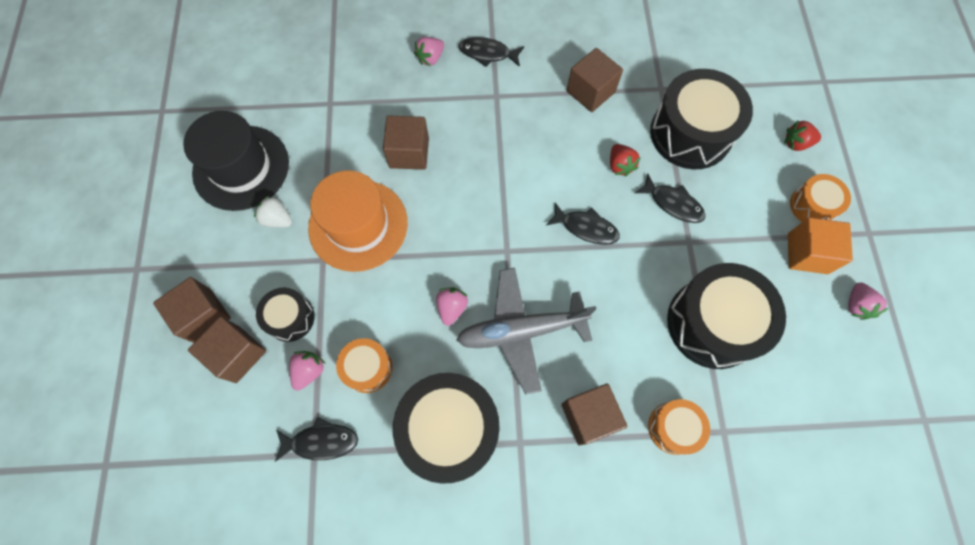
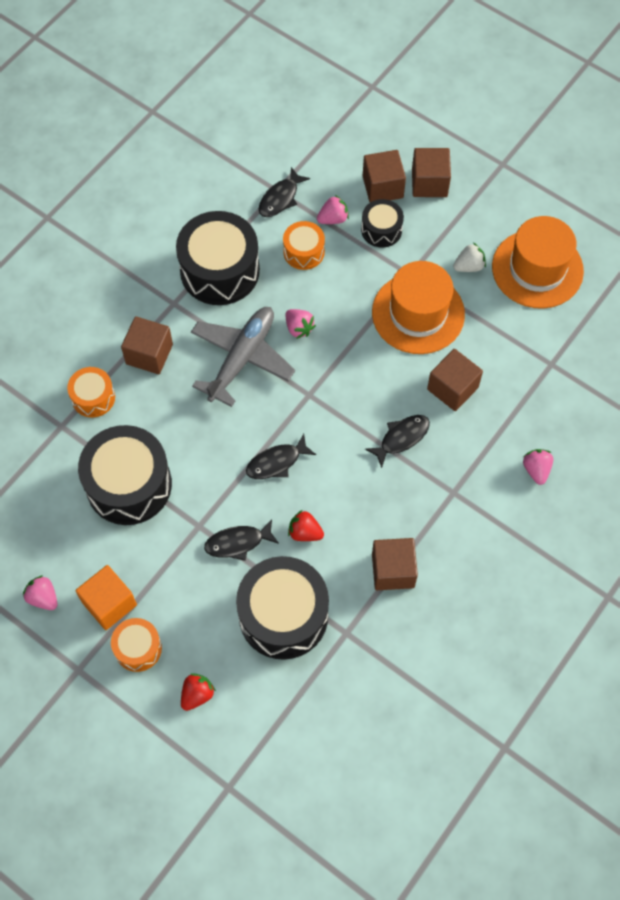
camera: 130 degrees right, 5 degrees down
(241, 167) = (537, 269): black hat -> orange hat
(309, 371) = (333, 219): pink strawberry -> pink strawberry turned 90 degrees counterclockwise
(488, 54) = (503, 519): black fish -> black fish (401, 438)

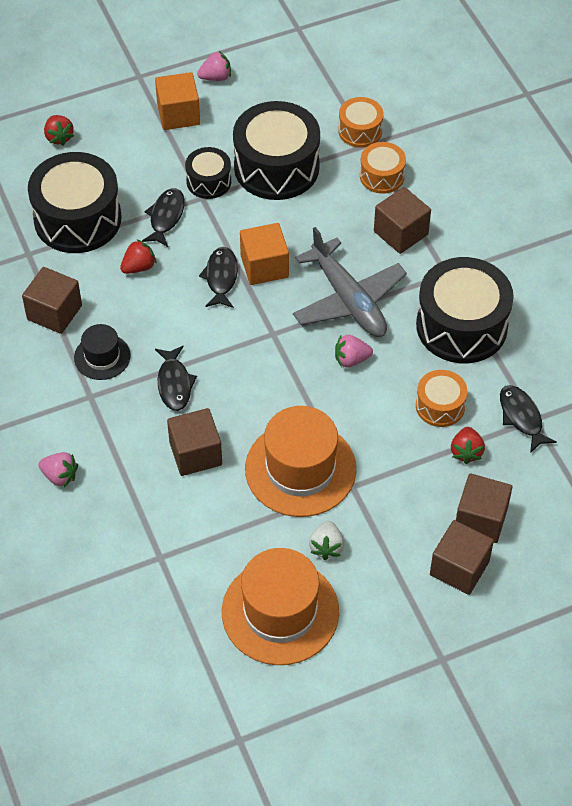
camera: 120 degrees right, 10 degrees down
(138, 648) = (126, 117): orange drum -> orange drum (360, 131)
(245, 436) = (264, 266): none -> orange cube
(333, 219) = (466, 452): pink strawberry -> red strawberry
(381, 230) = (424, 489): black drum -> black drum (208, 181)
(411, 506) = (102, 357): none -> black hat

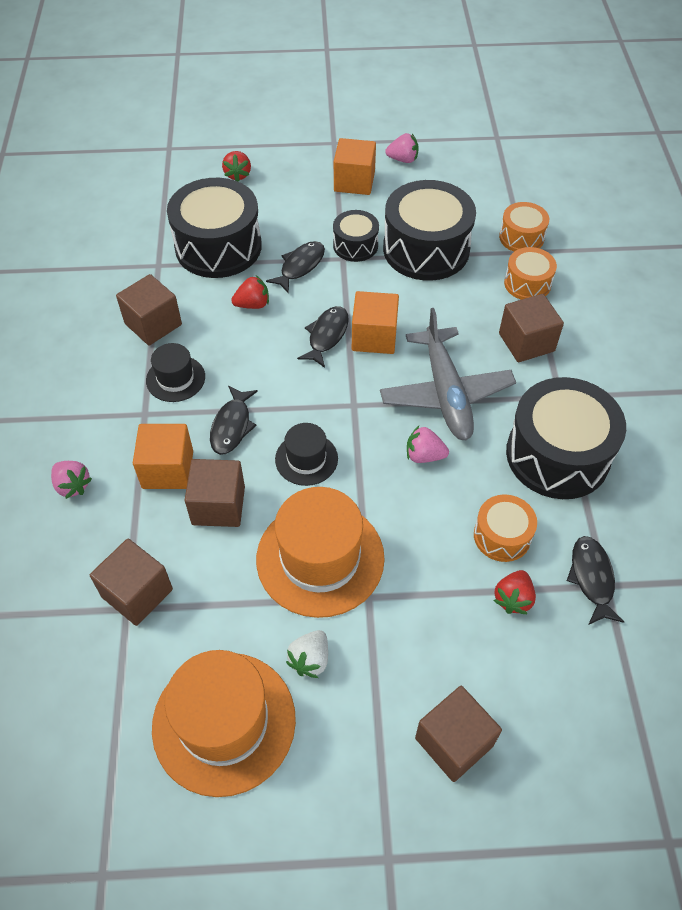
camera: 20 degrees right, 0 degrees up
(136, 437) = (168, 469): none -> orange cube
(252, 392) = (306, 459): none -> black hat
(481, 519) = (501, 687): brown cube -> brown cube (137, 593)

